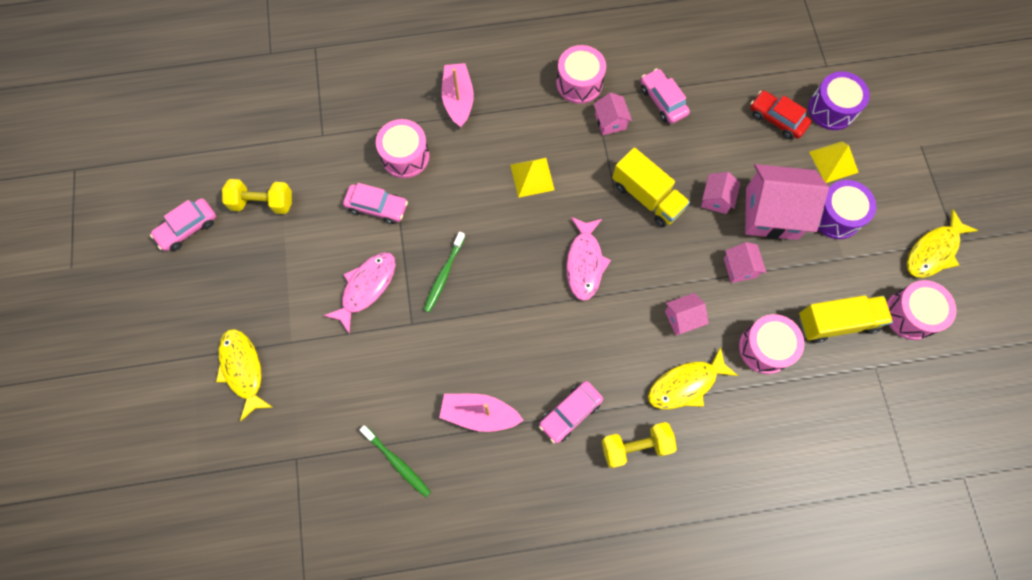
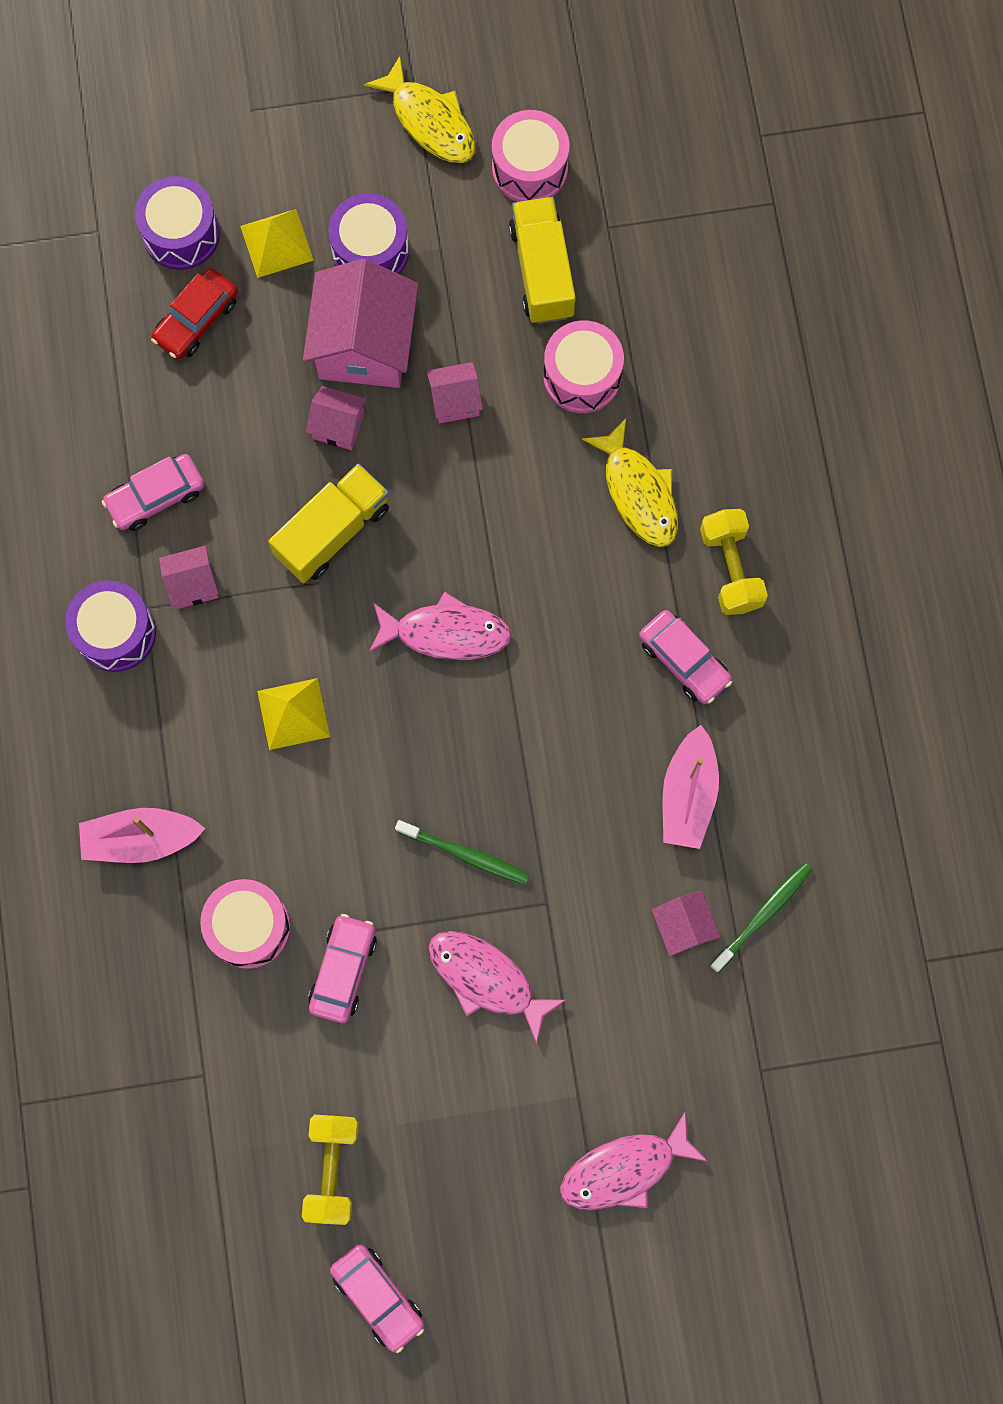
camera: 90 degrees left, 5 degrees up
(243, 370) = (624, 1169): yellow fish -> pink fish
(579, 83) = (115, 632): pink drum -> purple drum
(682, 318) = (536, 491): pink house -> pink house (683, 927)

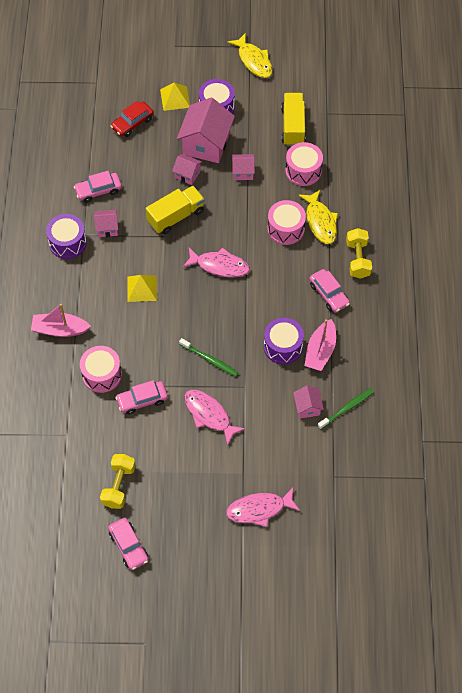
camera: 10 degrees right, 15 degrees down
(181, 234) = (133, 89): purple drum -> purple drum (283, 346)
(343, 970) = (142, 400): pink car -> pink car turned 135 degrees counterclockwise
(529, 168) = (295, 85): pink drum -> pink drum (286, 229)

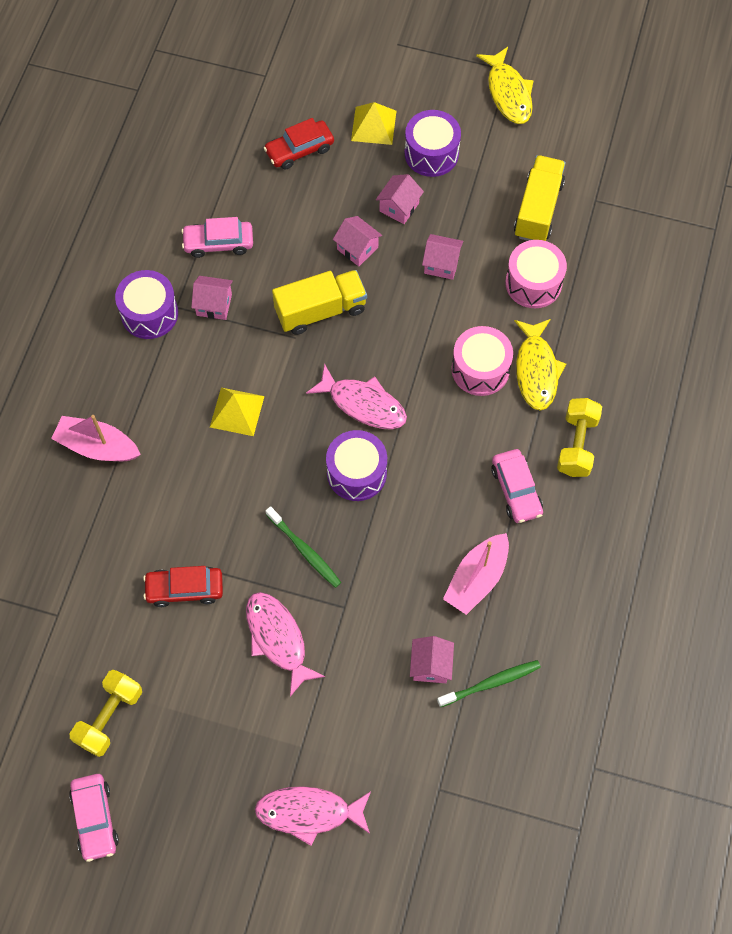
camera: 15 degrees right, 5 degrees up
(102, 374) = (137, 533): pink drum -> none
(142, 400) = (185, 589): pink car -> red car
(206, 144) = (399, 207): pink house -> pink house, size x0.50
(283, 346) = (421, 557): purple drum -> purple drum (356, 473)

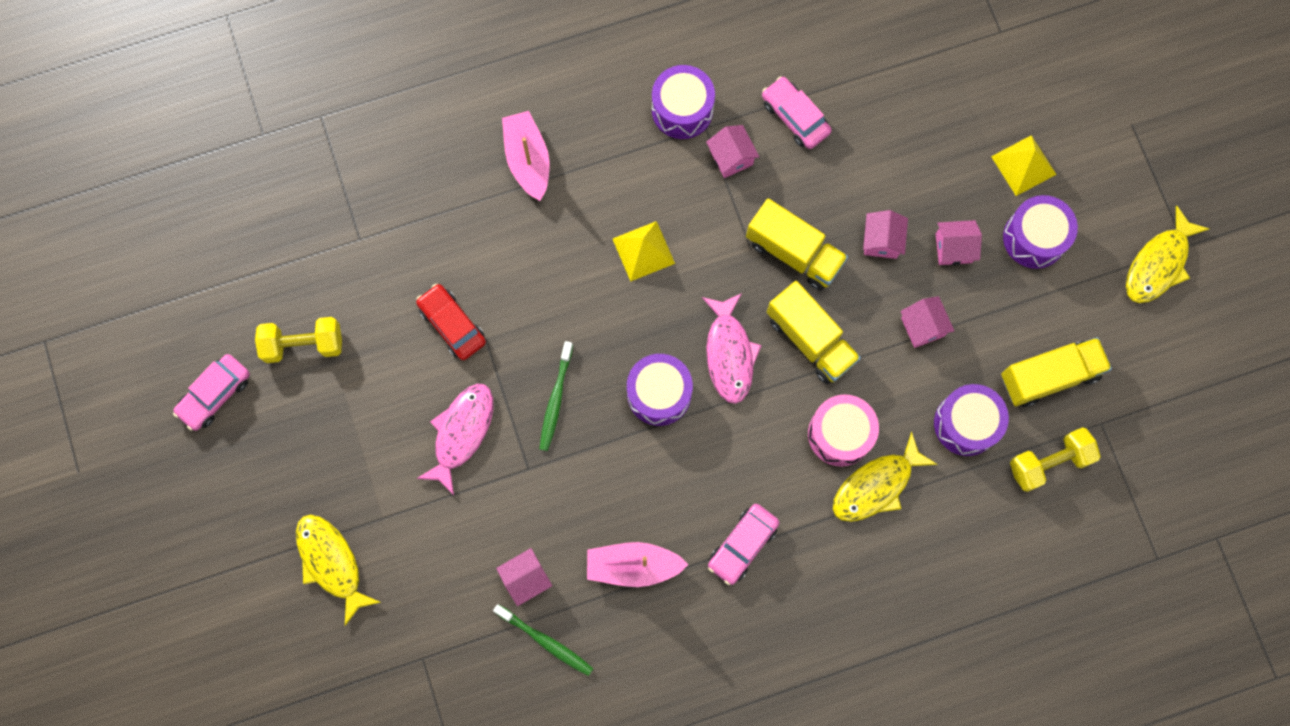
camera: 55 degrees right, 10 degrees up
(299, 150) = (945, 118): red car -> none
(309, 812) = (331, 563): pink fish -> yellow fish
(394, 342) = (810, 339): none -> yellow truck
(533, 283) = (966, 424): pink drum -> purple drum
(577, 445) = (827, 571): yellow dumbbell -> yellow dumbbell (1049, 462)

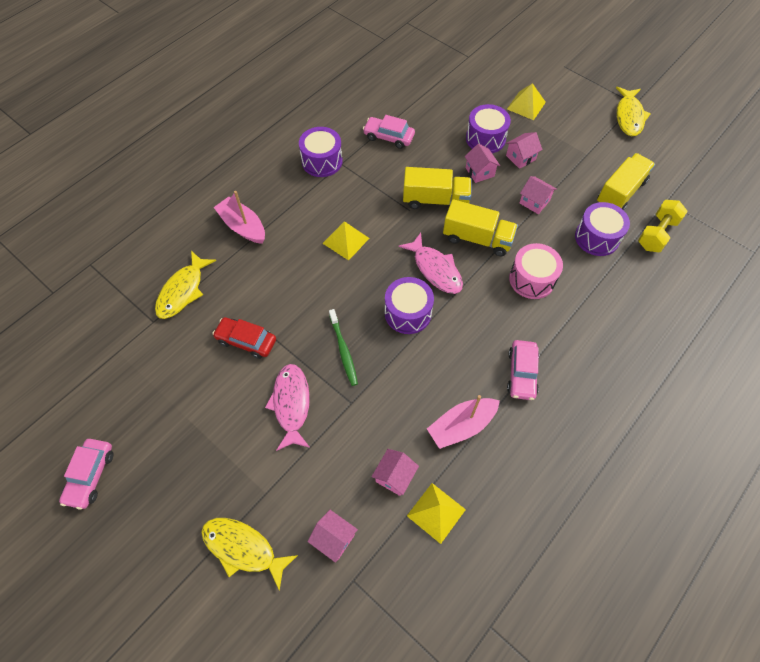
camera: 30 degrees left, 15 degrees down
(303, 344) = (144, 406): yellow dumbbell -> none
(546, 642) = (436, 512): green toothbrush -> yellow pyramid
(731, 157) = (366, 171): pink house -> pink house (334, 539)
(876, 485) = (574, 296): yellow fish -> yellow fish (183, 291)
(1034, 238) = (558, 134): purple drum -> purple drum (485, 138)

